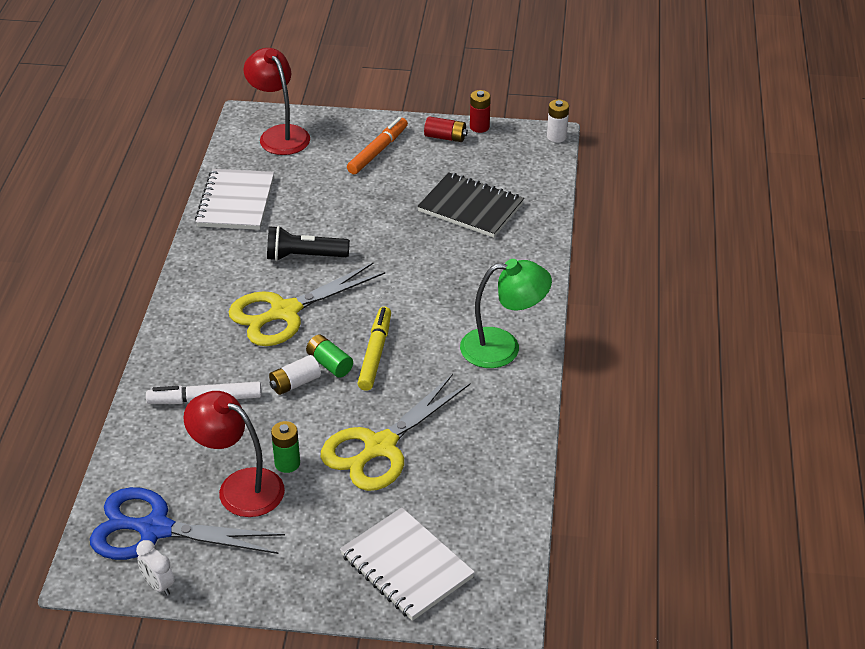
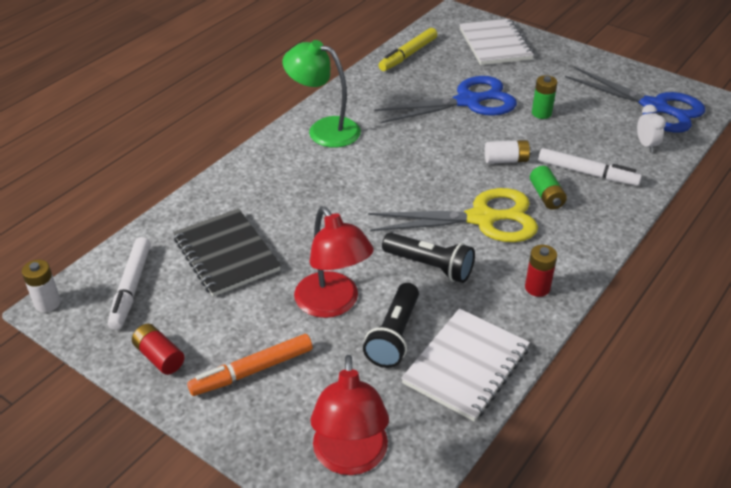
camera: 150 degrees left, 0 degrees up
(158, 585) = (659, 80): white clock -> white clock (646, 145)
(239, 487) = (583, 111): red lamp -> red lamp (333, 304)
(298, 201) = (394, 336): none -> black flashlight
(329, 364) = (469, 164): green battery -> green battery (546, 196)
(375, 353) = (426, 159): yellow marker -> yellow marker (408, 55)
(380, 447) = (468, 102): yellow scissors -> blue scissors
(479, 127) = (107, 355): red battery -> red battery (537, 288)
(513, 164) = (131, 288): none -> white marker

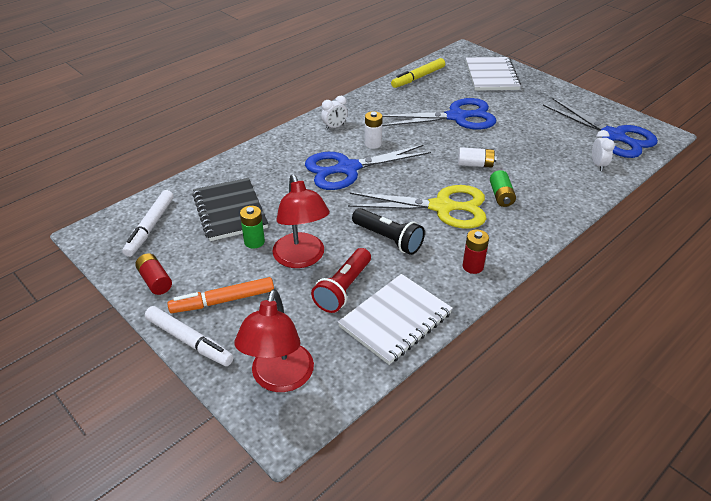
camera: 10 degrees right, 0 degrees up
(47, 303) = (85, 231): white battery -> white battery (373, 144)
(324, 129) = (334, 127): green lamp -> white clock
(356, 182) = (348, 169): none -> blue scissors
(394, 336) = (343, 289): black flashlight -> red flashlight
(541, 113) = (515, 131): green battery -> green battery (254, 242)
(587, 173) = (541, 182): white marker -> white marker (189, 341)

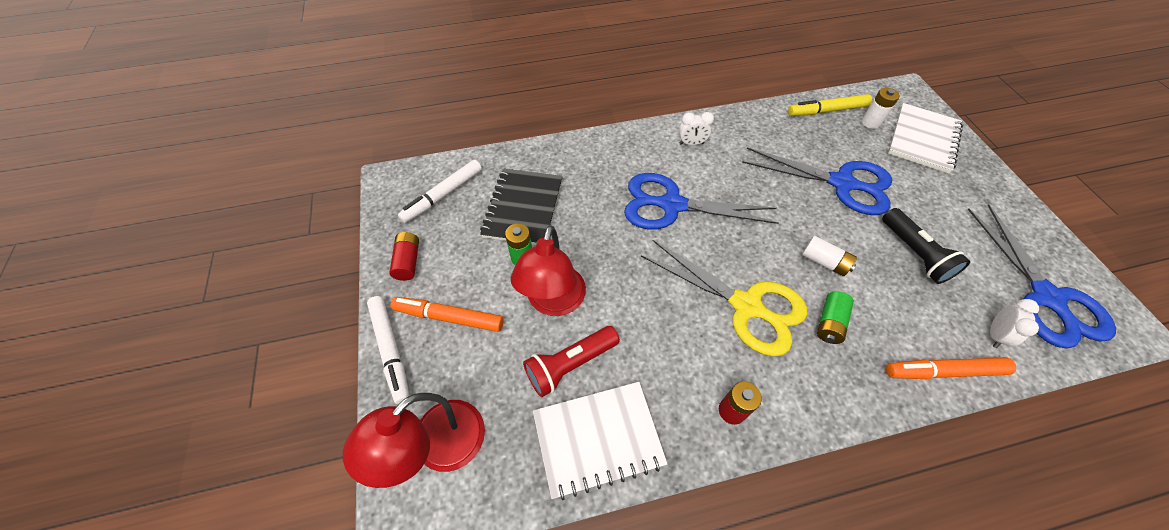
camera: 30 degrees right, 15 degrees up
(373, 144) = (719, 183): white battery -> white battery (870, 123)
(388, 239) = (658, 321): black flashlight -> black flashlight (914, 254)
(582, 194) = (943, 371): none -> orange marker

